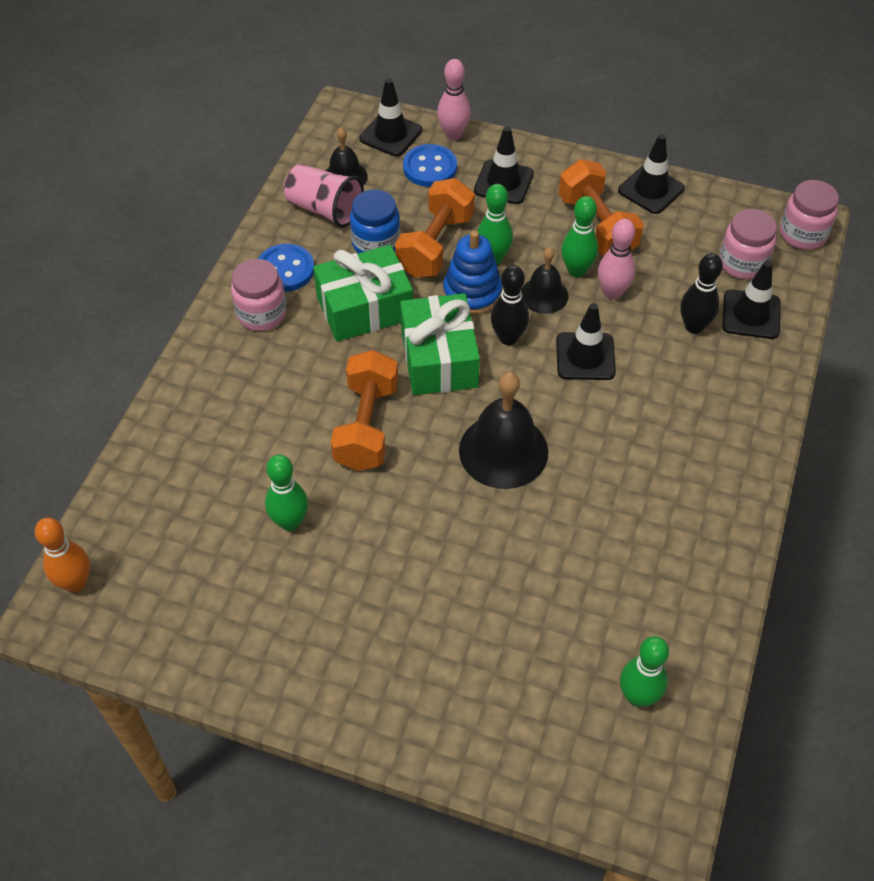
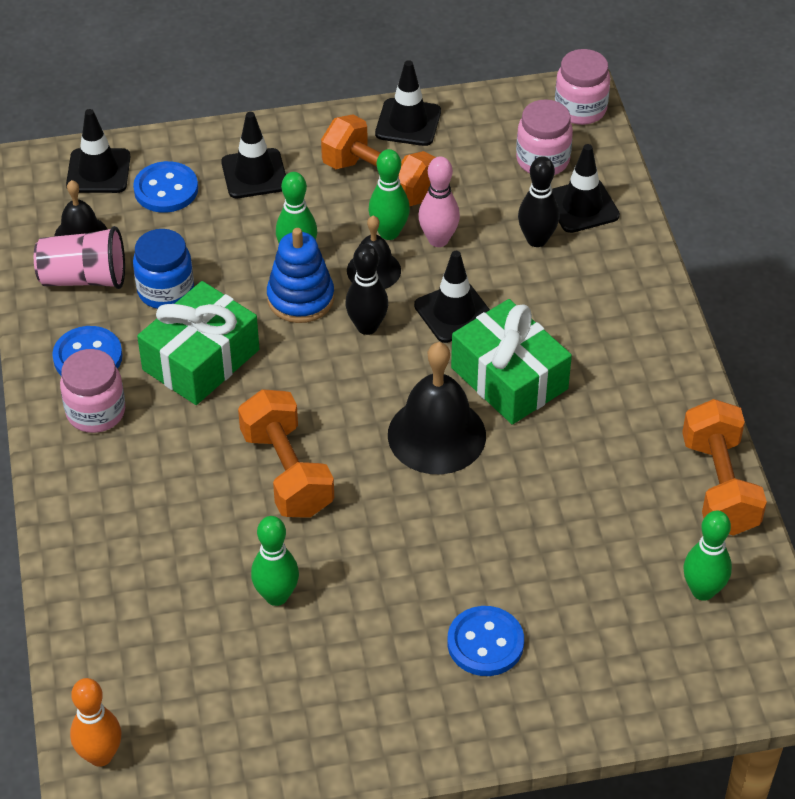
camera: 30 degrees left, 5 degrees down
(424, 646) = (485, 643): none -> blue button
(435, 245) = (229, 267): orange dumbbell -> orange dumbbell (719, 486)
(439, 359) = (313, 376): green gift -> green gift (509, 378)
(453, 134) = (166, 145): pink bowling pin -> none

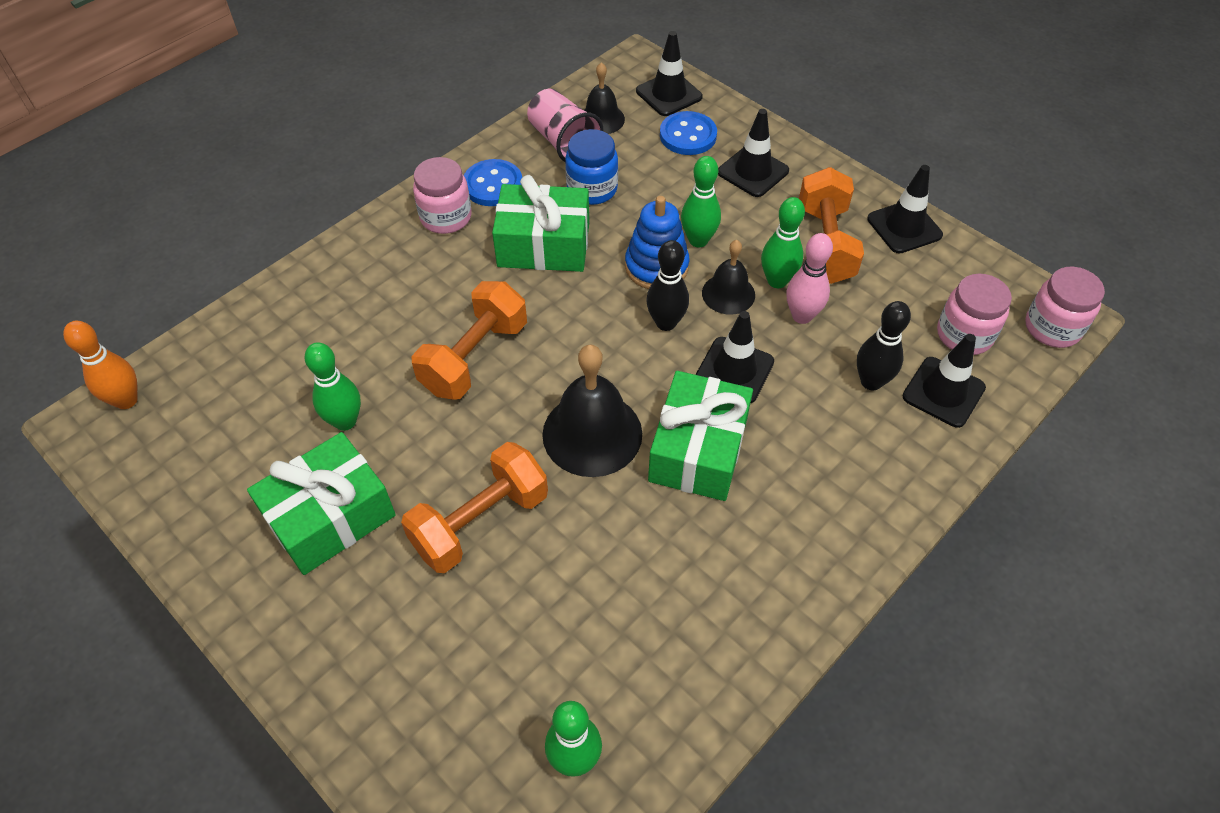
camera: 55 degrees right, 5 degrees up
(370, 649) = (330, 516): none -> green gift
(485, 643) = (390, 600): blue button -> none
(719, 486) = (716, 699): orange dumbbell -> orange dumbbell (480, 522)

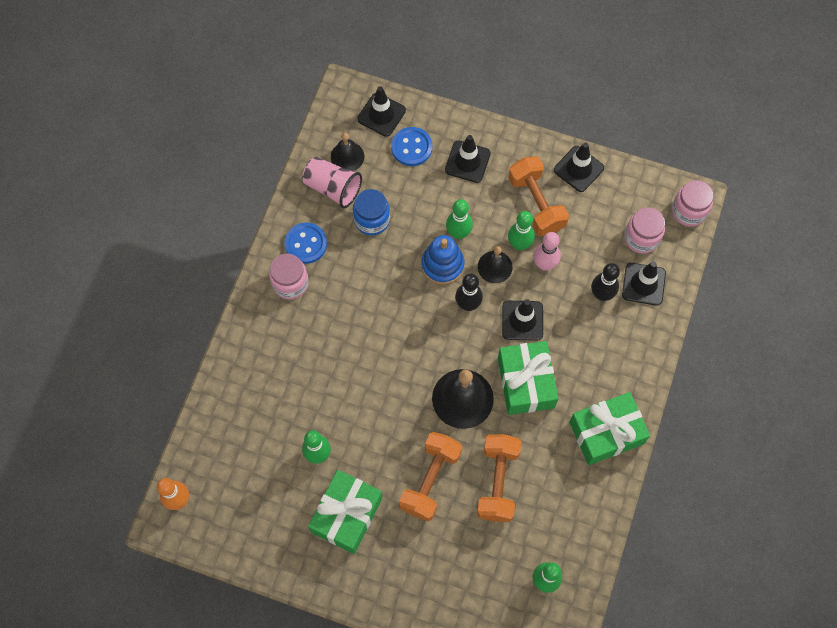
camera: 25 degrees left, 15 degrees up
(474, 357) = (368, 378): orange dumbbell -> orange dumbbell (497, 482)
(543, 245) = (364, 278): green gift -> green gift (606, 433)

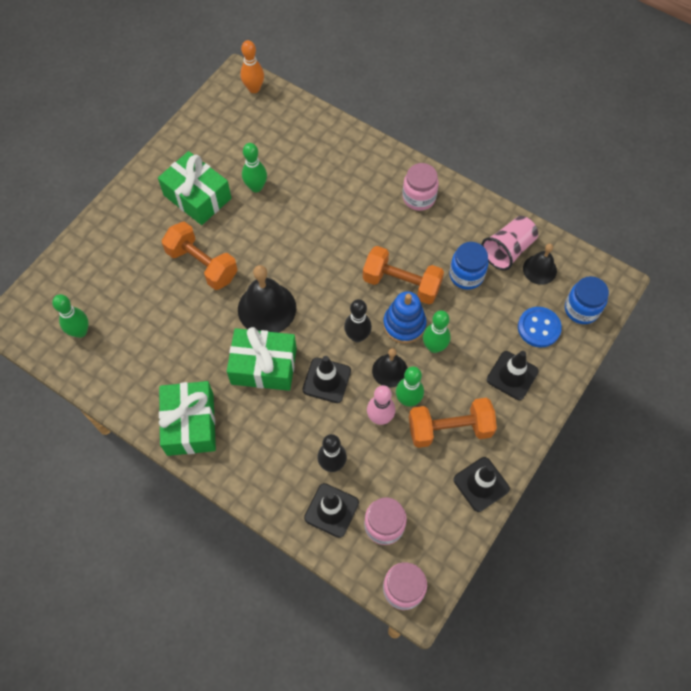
camera: 105 degrees right, 5 degrees down
(306, 244) = (454, 217): blue button -> none
(381, 115) = (581, 309): black traffic cone -> blue jar
(497, 482) = (180, 317): orange dumbbell -> orange dumbbell (401, 284)

